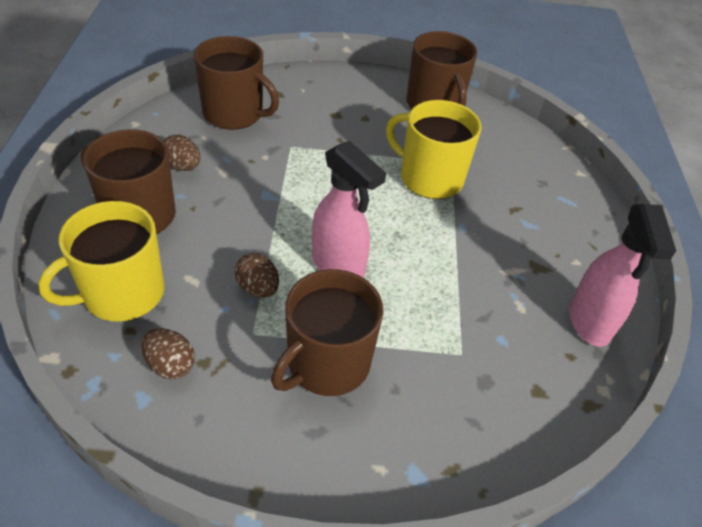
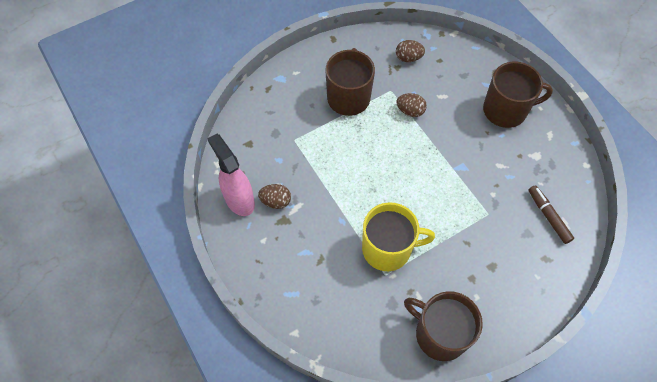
camera: 150 degrees right, 15 degrees up
(122, 293) = (462, 71): yellow mug -> none
(182, 166) = (524, 153): brown egg -> brown egg (276, 201)
(234, 113) = (548, 216): brown mug -> brown marker
(338, 267) = (385, 147): pink spray bottle -> none

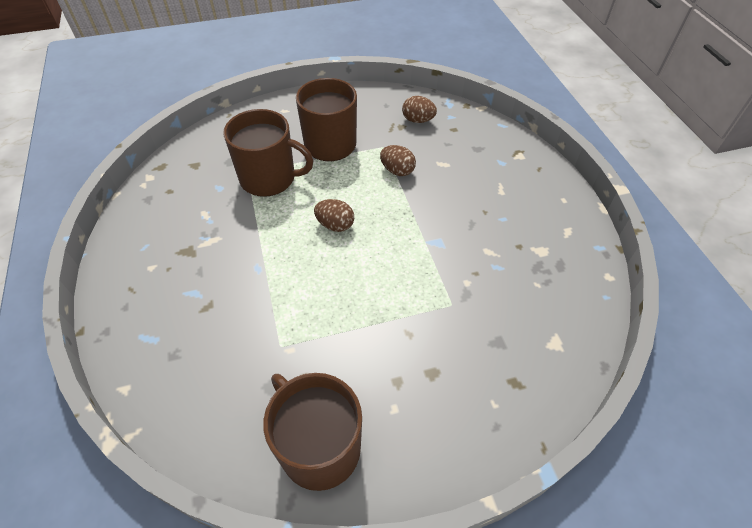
camera: 15 degrees right, 10 degrees down
(239, 200) = (149, 217): pink spray bottle -> none
(276, 201) = (190, 229): brown egg -> brown egg (335, 225)
(388, 249) = (299, 314): yellow mug -> none
(506, 110) = (517, 193): brown mug -> brown mug (269, 178)
(548, 216) = (536, 327): brown marker -> none

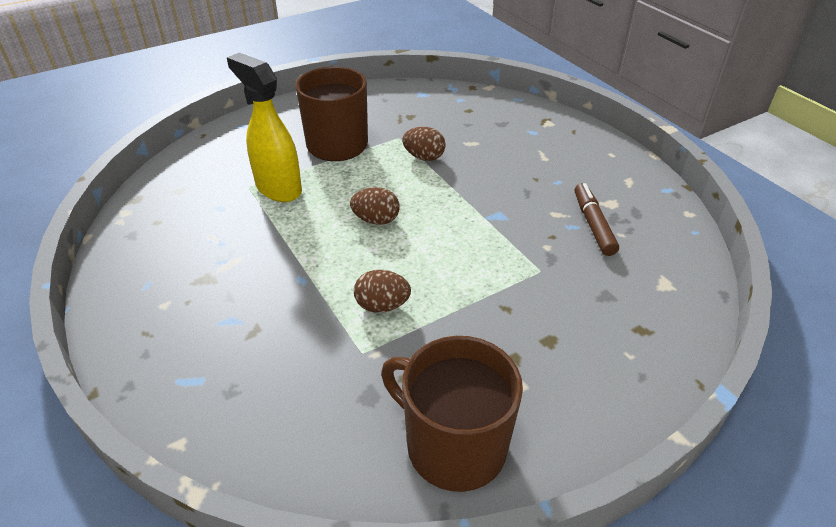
camera: 15 degrees left, 10 degrees down
(269, 178) = (278, 188): brown mug -> yellow spray bottle
(418, 120) = (426, 108): brown egg -> brown egg (382, 305)
(516, 269) = (593, 224): none -> brown marker

